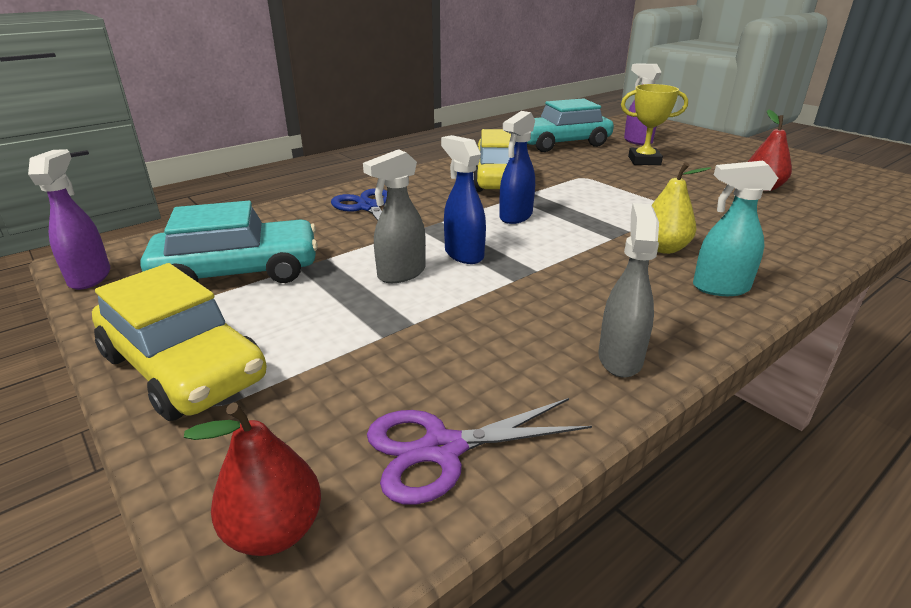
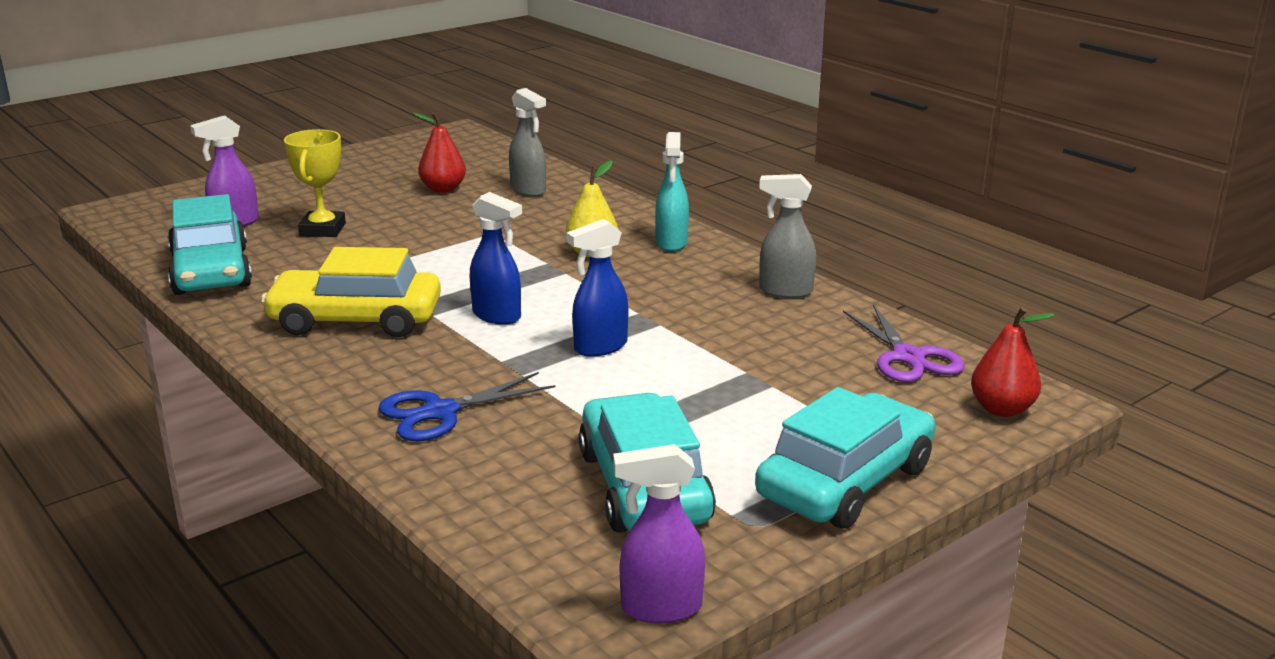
camera: 90 degrees left, 5 degrees down
(184, 367) = (845, 481): yellow car -> turquoise car
(401, 274) = (647, 381): grey spray bottle -> grey spray bottle (528, 190)

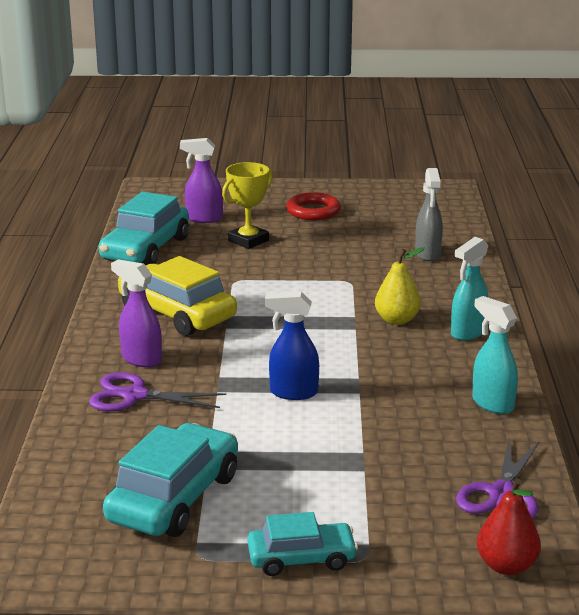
camera: 40 degrees right, 0 degrees up
(350, 184) = (313, 211): none -> red ring
(440, 412) = (134, 396): blue scissors -> purple scissors
(443, 189) = (369, 234): red pear -> none
(497, 316) = (263, 344): blue spray bottle -> none
(660, 608) = (69, 575): purple spray bottle -> purple spray bottle (141, 359)
(784, 291) = (492, 404): grey spray bottle -> turquoise spray bottle
(845, 481) = (301, 558): turquoise car -> turquoise car, size x0.60

